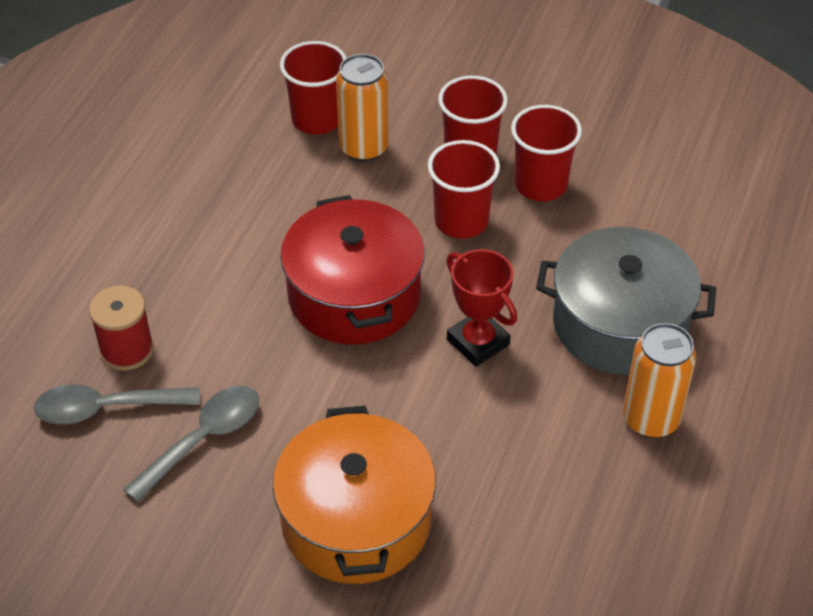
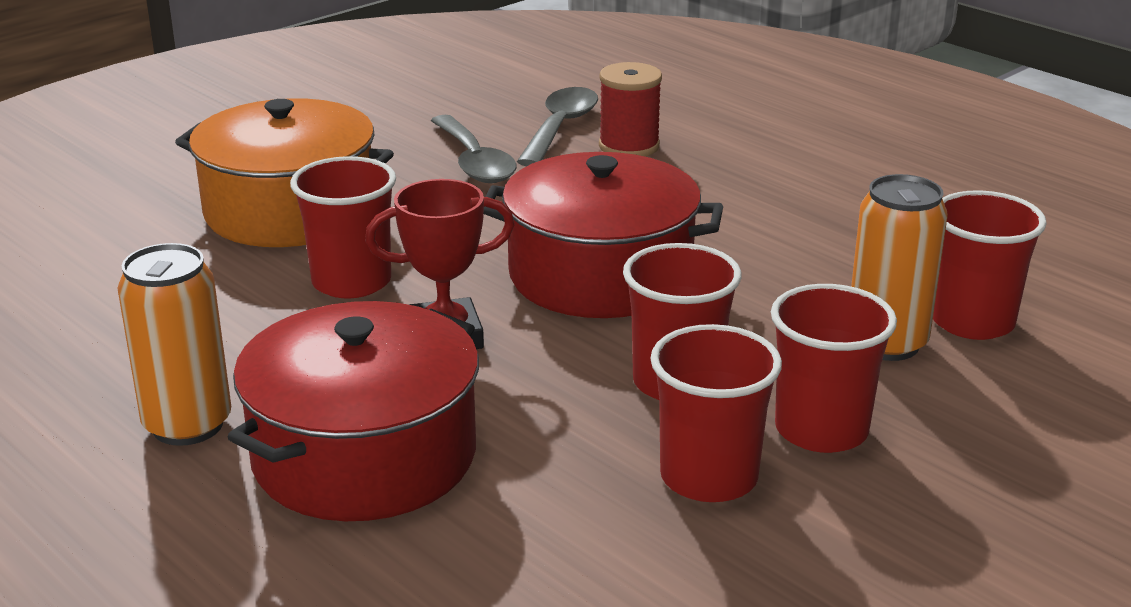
camera: 115 degrees right, 20 degrees down
(441, 424) = (351, 282): none -> red cup
(620, 323) = (365, 456): grey pot -> red pot

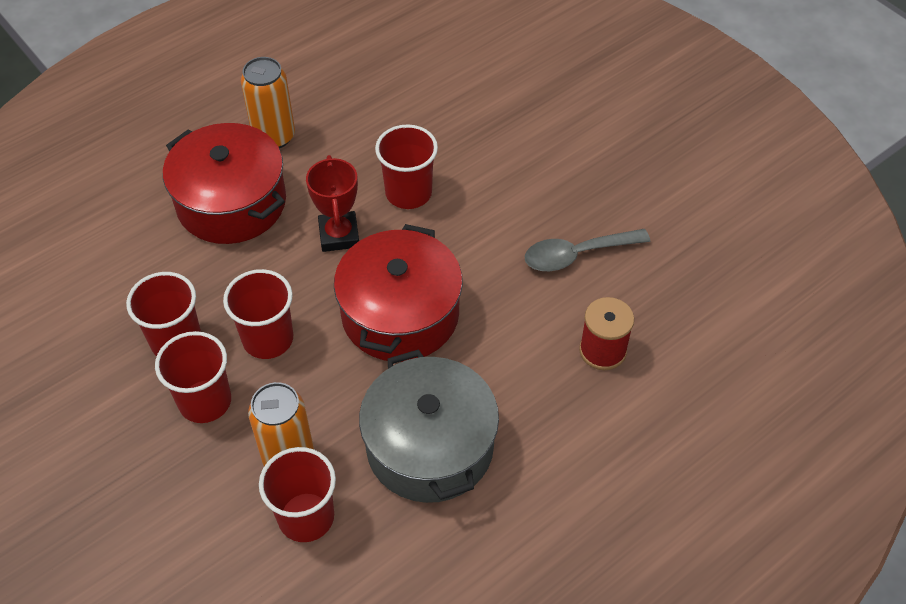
camera: 95 degrees right, 25 degrees up
(290, 211) = (505, 161): orange pot -> none
(560, 128) = (638, 309): grey spoon -> none
(816, 243) = (430, 446): none -> grey pot

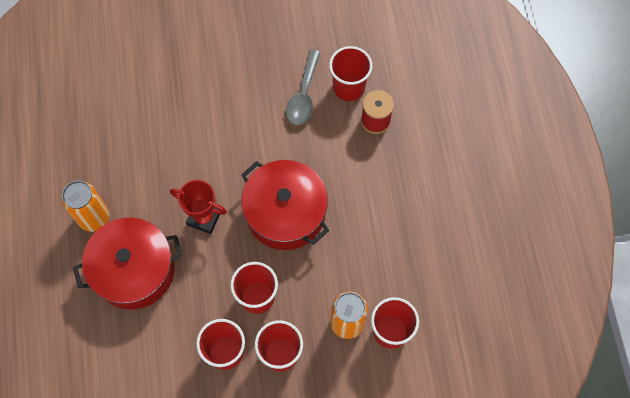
camera: 60 degrees left, 15 degrees up
(408, 193) = (197, 161): red cup -> red cup (349, 87)
(430, 446) = (383, 243): grey pot -> none

